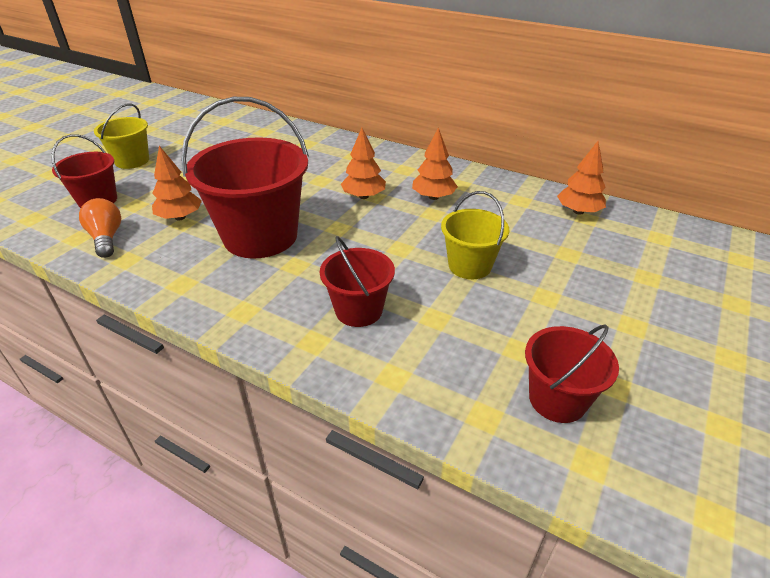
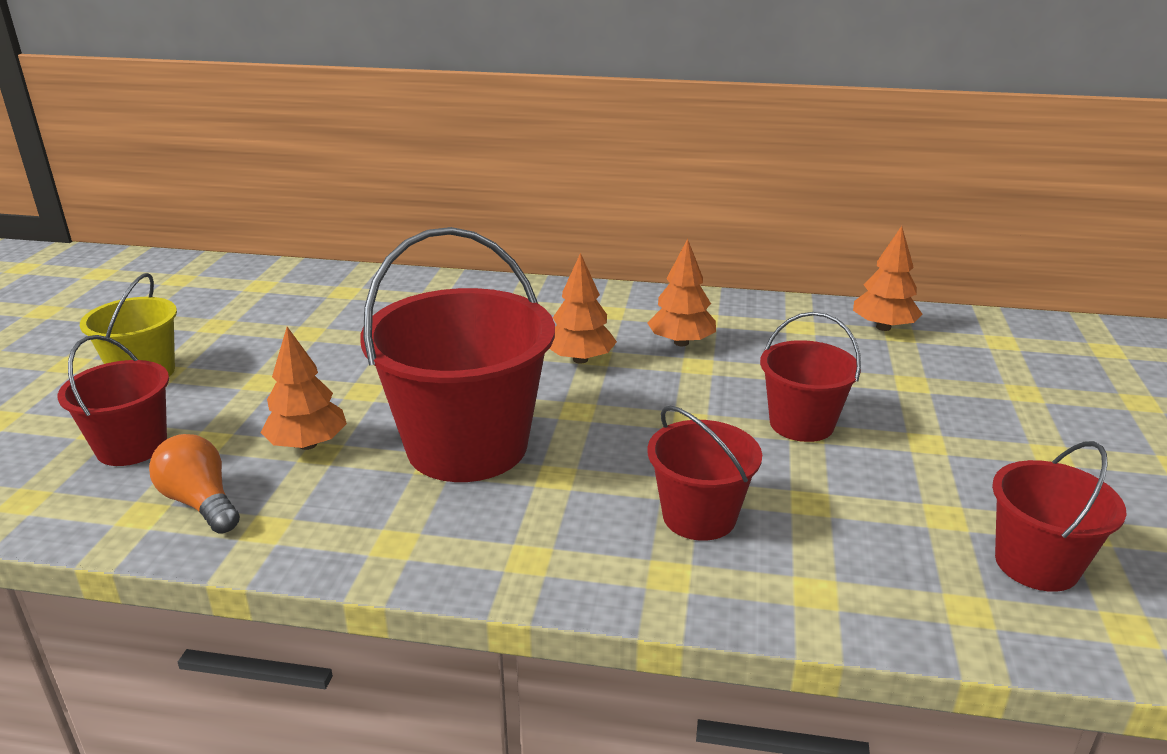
camera: 20 degrees left, 10 degrees down
(469, 265) = (801, 424): yellow bucket -> red bucket

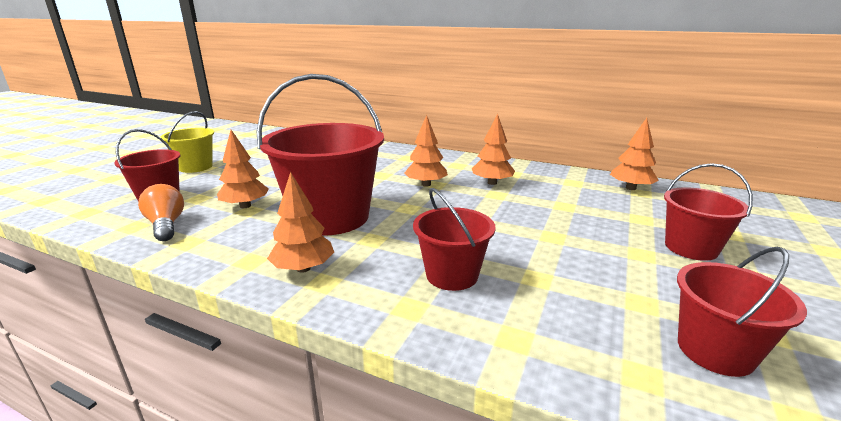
camera: 15 degrees right, 5 degrees down
(485, 542) = (303, 268): none -> orange tree
(801, 424) = (551, 232): red bucket -> red bucket (691, 248)

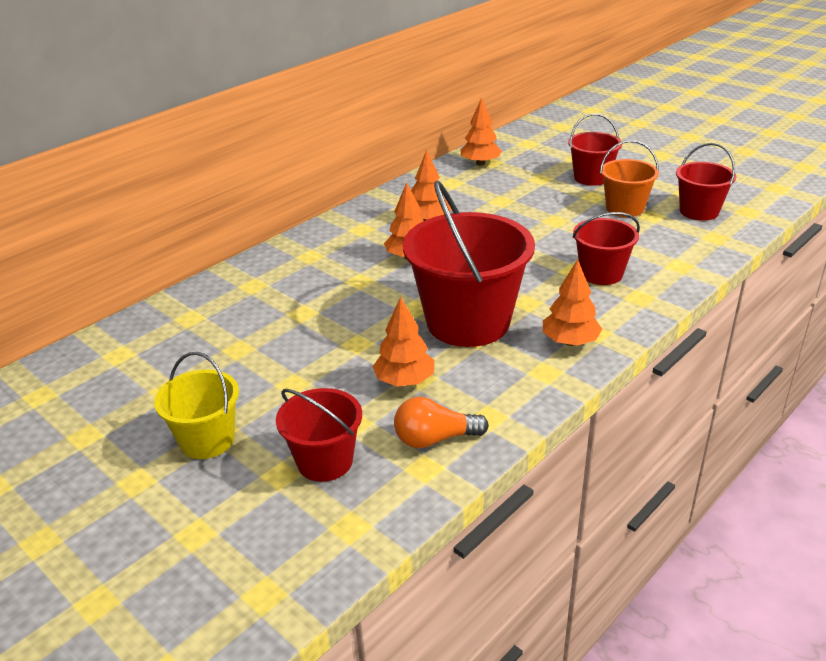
camera: 70 degrees left, 10 degrees up
(637, 278) = (625, 208): none -> orange bucket

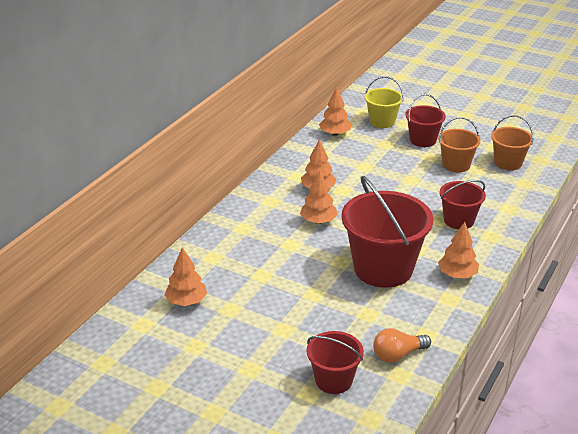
camera: 15 degrees left, 0 degrees up
(207, 440) = (246, 377): yellow bucket -> yellow bucket (382, 121)
(404, 381) = (359, 317): orange tree -> orange tree (186, 301)
(699, 211) = (508, 163): red bucket -> orange bucket

